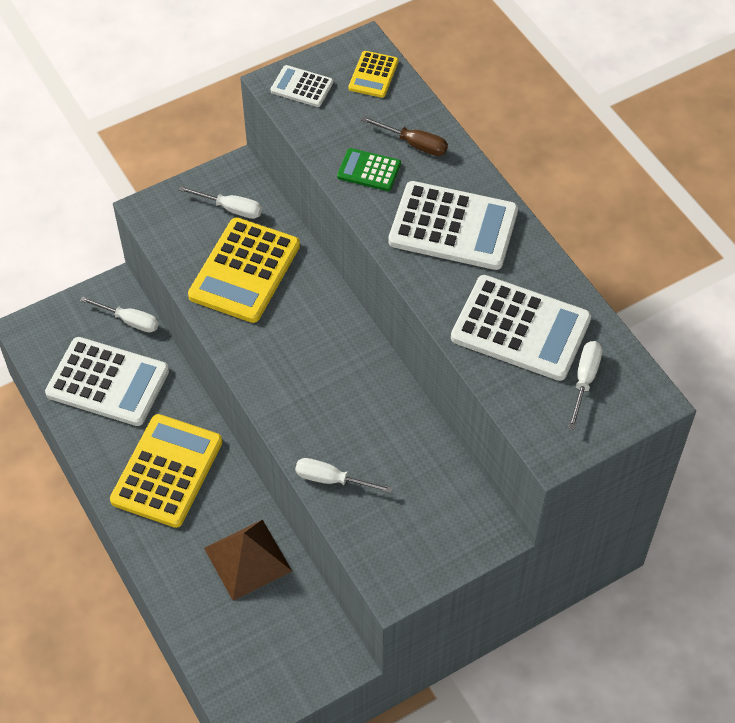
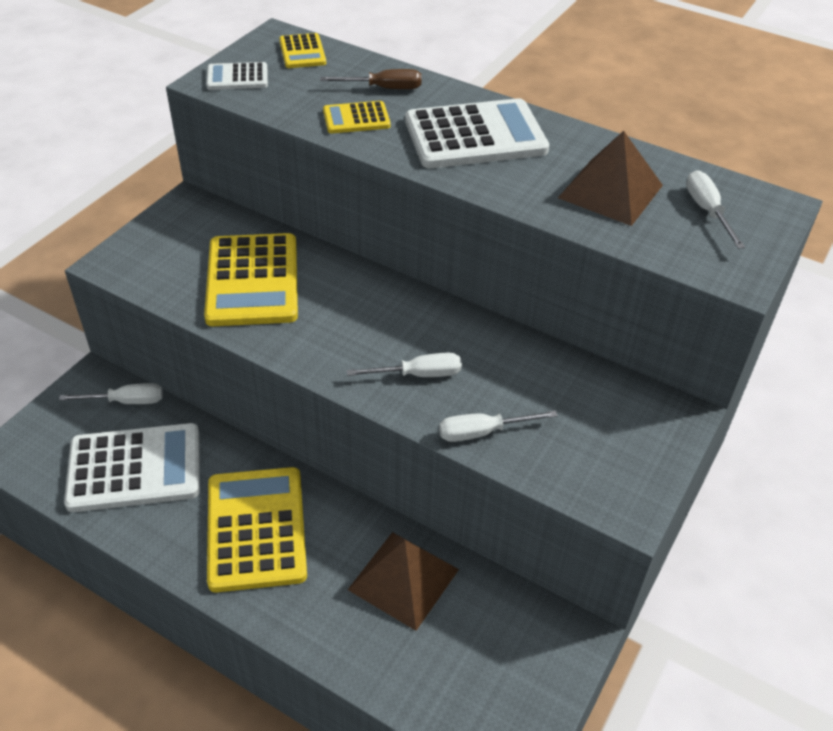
camera: 30 degrees left, 10 degrees down
(230, 208) = (201, 235): white screwdriver -> white screwdriver (418, 374)
(369, 170) = (356, 118): green calculator -> yellow calculator
(520, 329) = (610, 191): white calculator -> brown pyramid

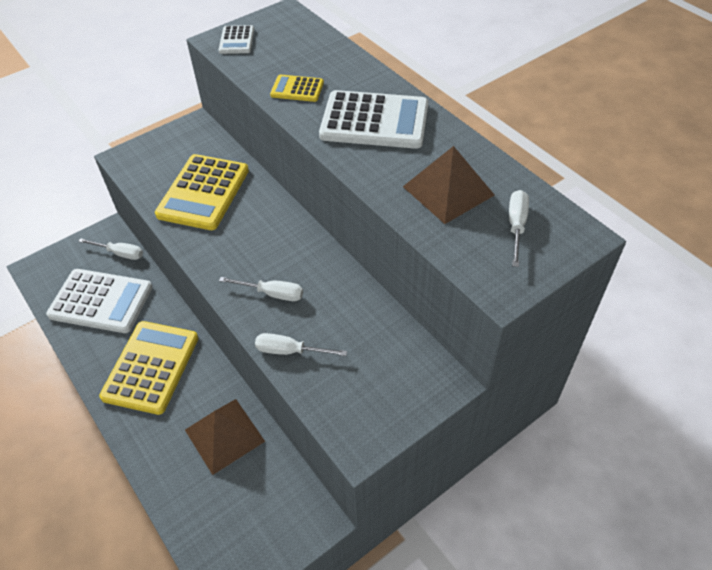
camera: 25 degrees right, 5 degrees up
(237, 77) = (237, 40): white calculator -> white calculator turned 105 degrees counterclockwise
(302, 52) = (294, 28): yellow calculator -> none
(384, 88) = (333, 68): brown screwdriver -> none

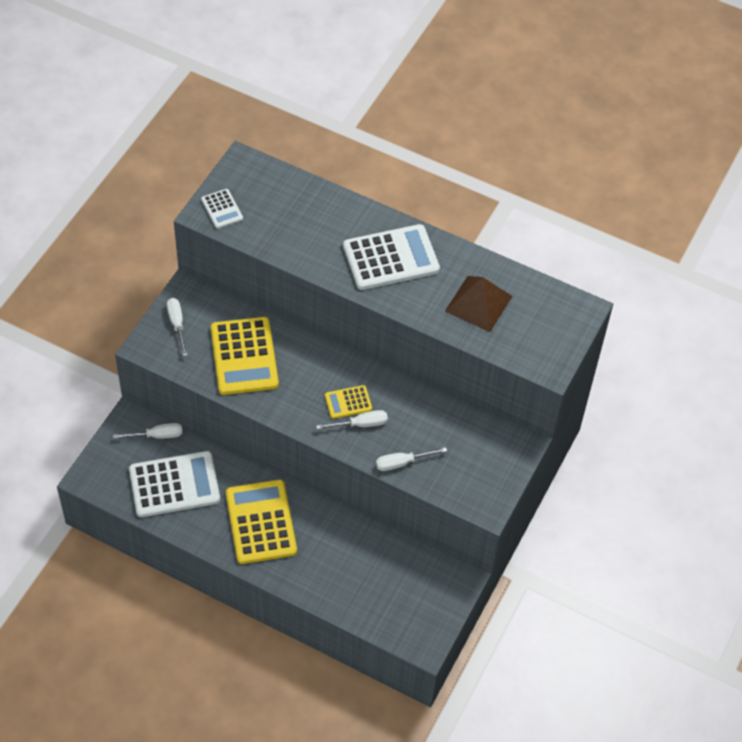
camera: 30 degrees left, 5 degrees up
(224, 435) = (356, 550): brown pyramid -> none
(297, 89) = (310, 246): yellow calculator -> yellow calculator (348, 402)
(516, 226) = (538, 317): white screwdriver -> white screwdriver (177, 324)

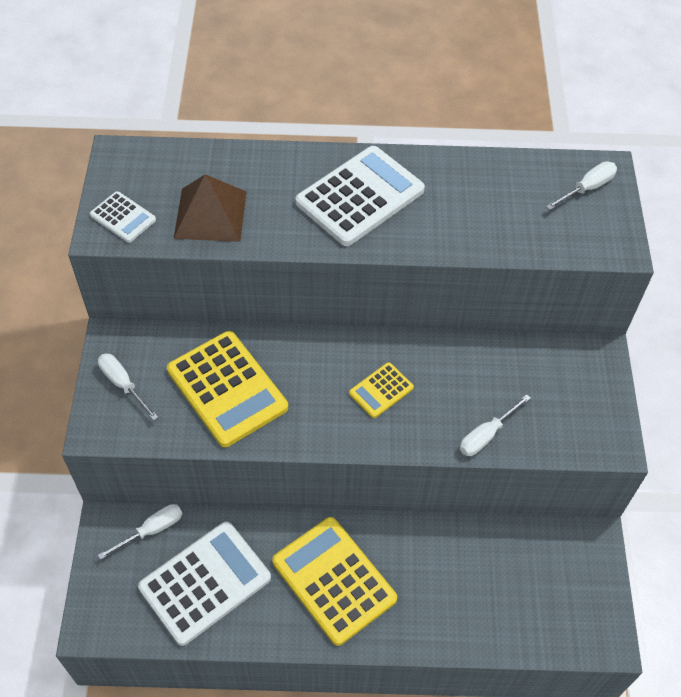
camera: 25 degrees left, 0 degrees up
(360, 424) = (411, 410): white screwdriver -> white screwdriver (587, 188)
(478, 303) = (491, 208): brown pyramid -> brown pyramid (210, 214)

